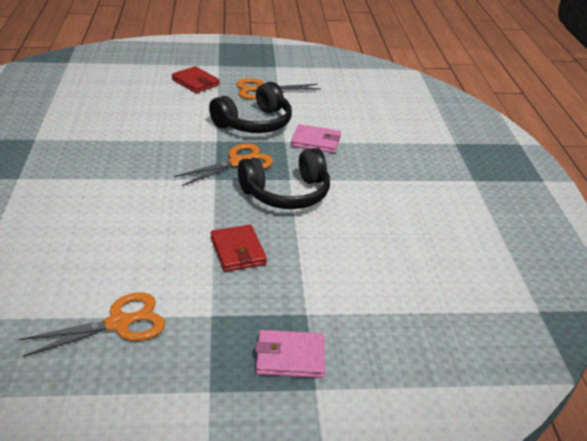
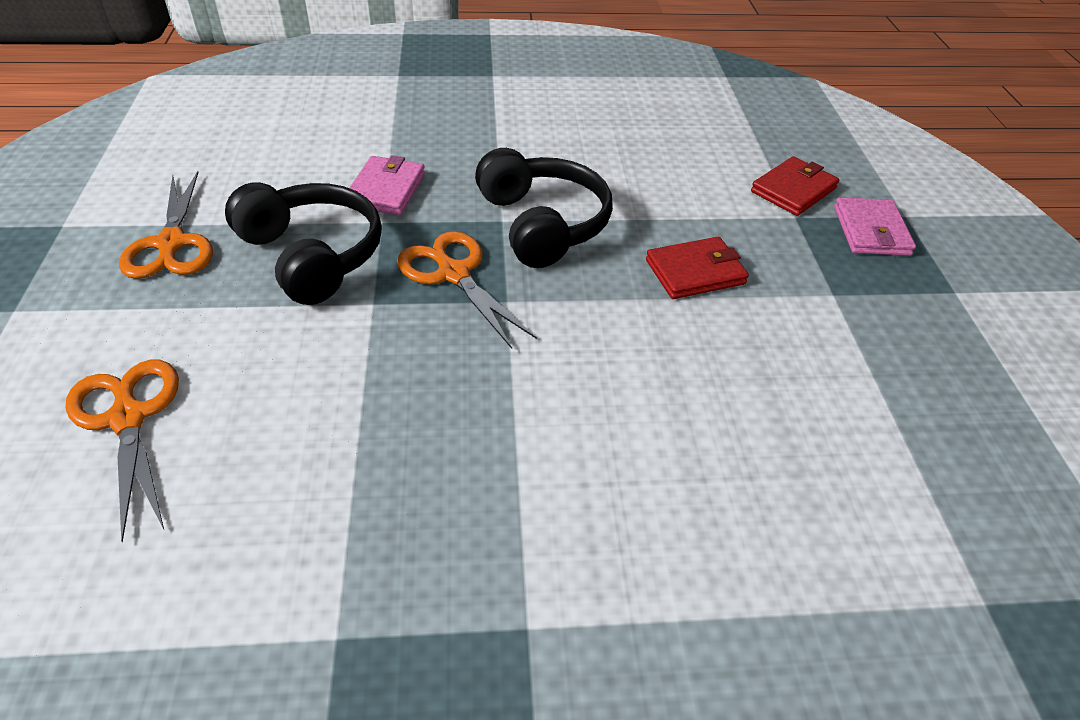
camera: 90 degrees left, 10 degrees up
(119, 323) = (893, 383): orange scissors -> orange scissors (128, 418)
(195, 82) = (95, 345): red wallet -> red wallet (793, 190)

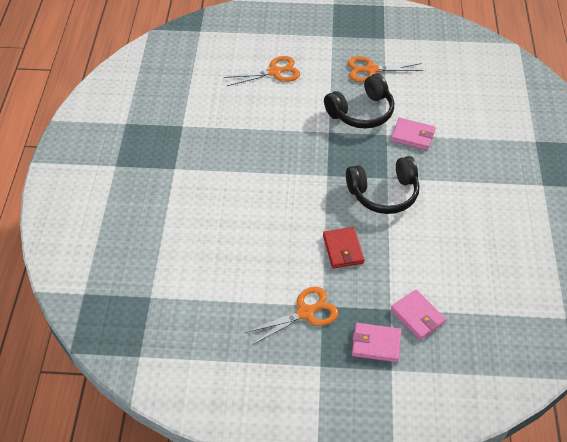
camera: 100 degrees right, 5 degrees up
(454, 274) = (346, 158): orange scissors -> orange scissors (305, 313)
(793, 190) = (417, 316): red wallet -> pink wallet

